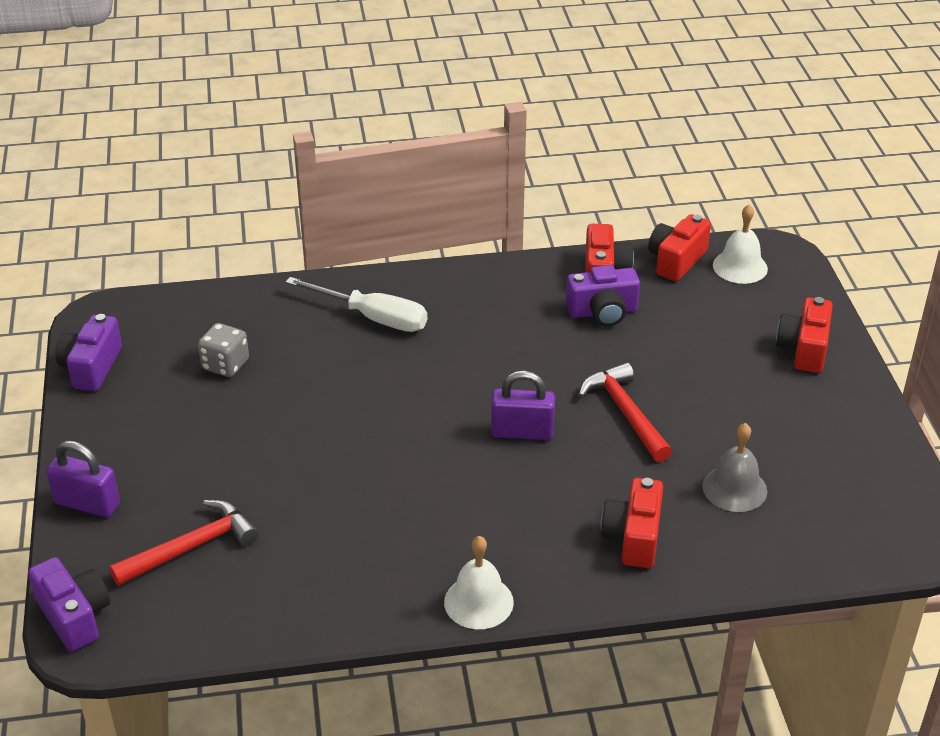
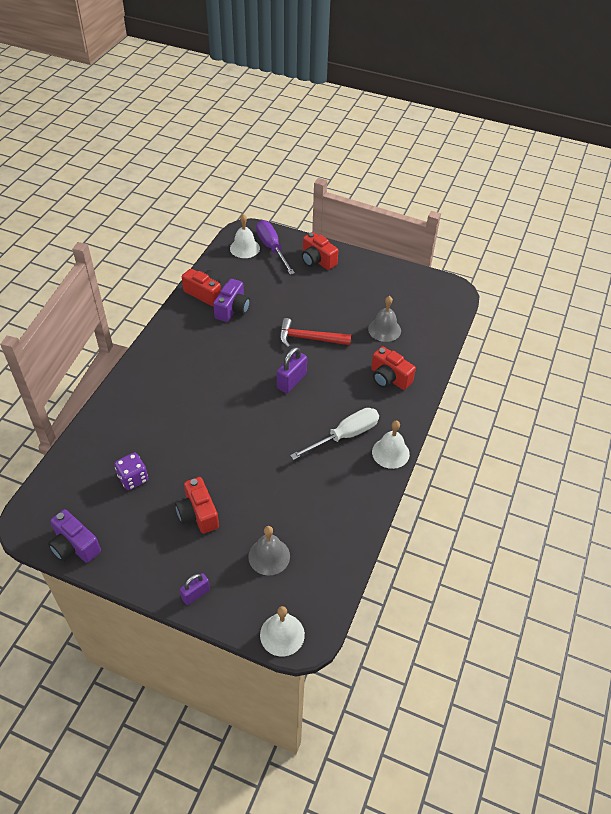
camera: 60 degrees left, 10 degrees up
(74, 616) = (282, 634): purple camera -> white bell
(87, 503) = (195, 594): purple padlock -> purple padlock, size x0.67
(191, 547) = (269, 556): red hammer -> grey bell
(225, 365) = (133, 478): grey dice -> purple dice
(373, 317) = (154, 396): white screwdriver -> white screwdriver (345, 435)
(676, 260) = (220, 265): red camera -> red camera (198, 514)
(773, 292) = (272, 248): none -> purple screwdriver

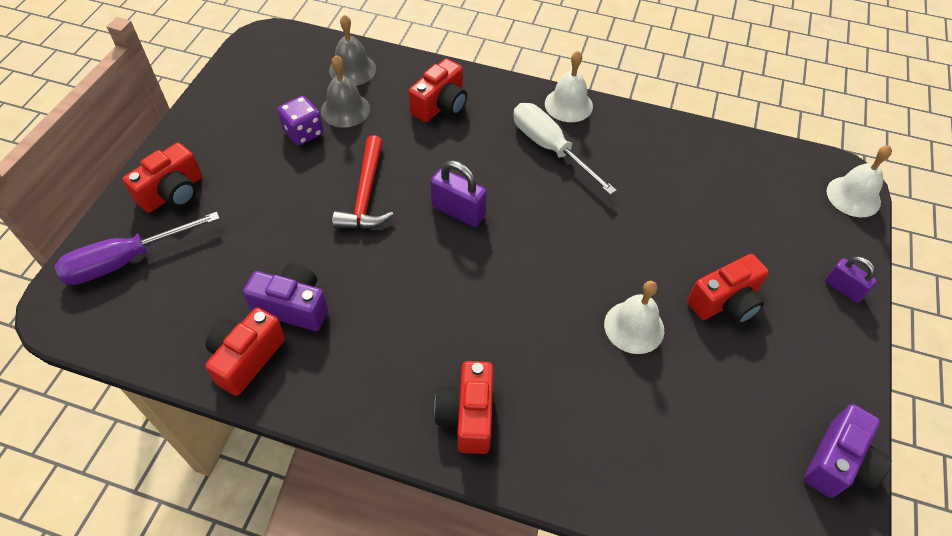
camera: 95 degrees left, 5 degrees up
(133, 478) = (692, 402): purple dice -> purple dice (303, 133)
(151, 375) = (467, 415): none -> red camera
(244, 248) = (117, 305): white bell -> white bell (634, 327)
(269, 556) = (759, 216): grey bell -> grey bell (352, 69)

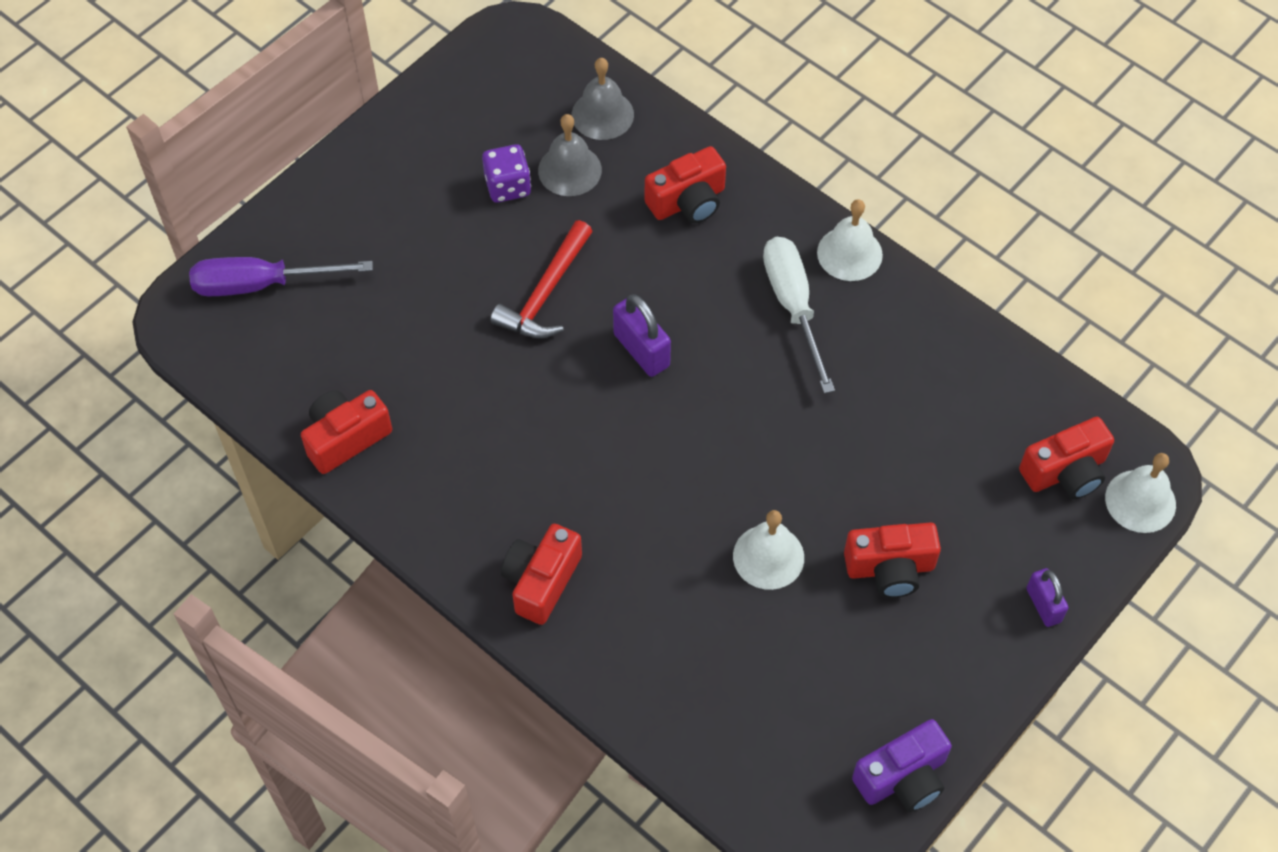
camera: 25 degrees right, 5 degrees up
(173, 193) = (335, 217): red camera -> red camera (1065, 472)
(293, 306) = (413, 399): purple camera -> none

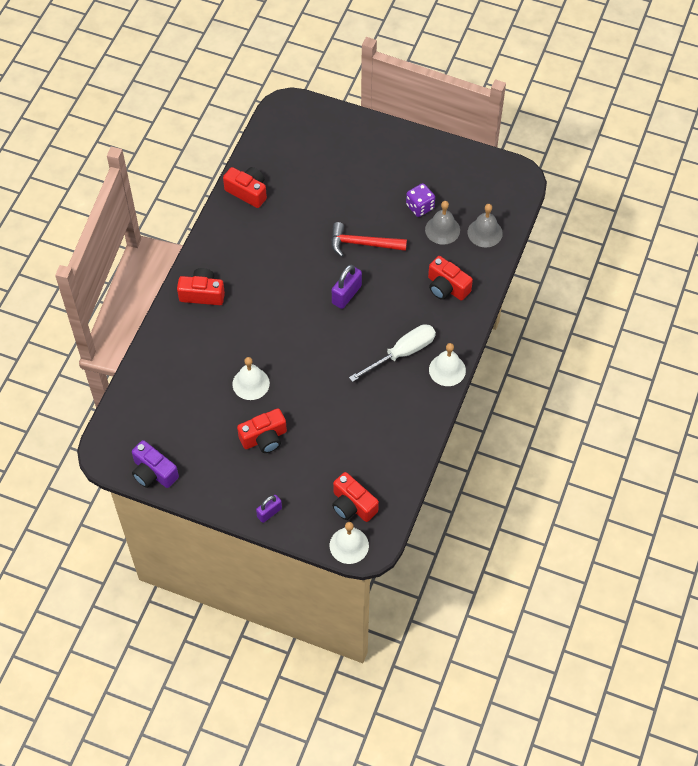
camera: 70 degrees right, 0 degrees up
(261, 284) = (317, 129): purple screwdriver -> none
(890, 568) = (264, 438): red camera -> red camera turned 90 degrees counterclockwise

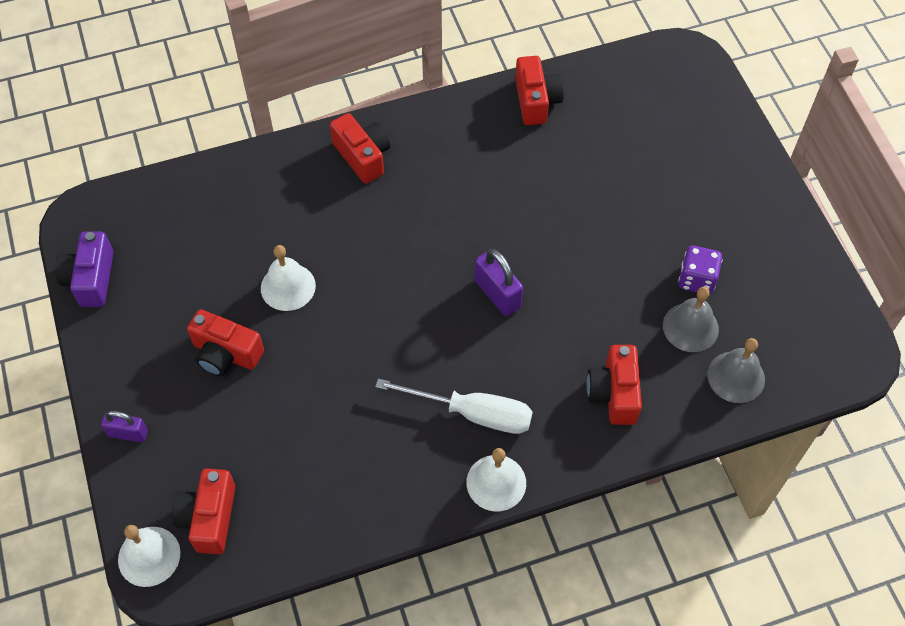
camera: 50 degrees right, 0 degrees up
(346, 294) = (497, 294): purple padlock -> purple padlock turned 60 degrees clockwise
(363, 244) = (583, 259): red hammer -> none

